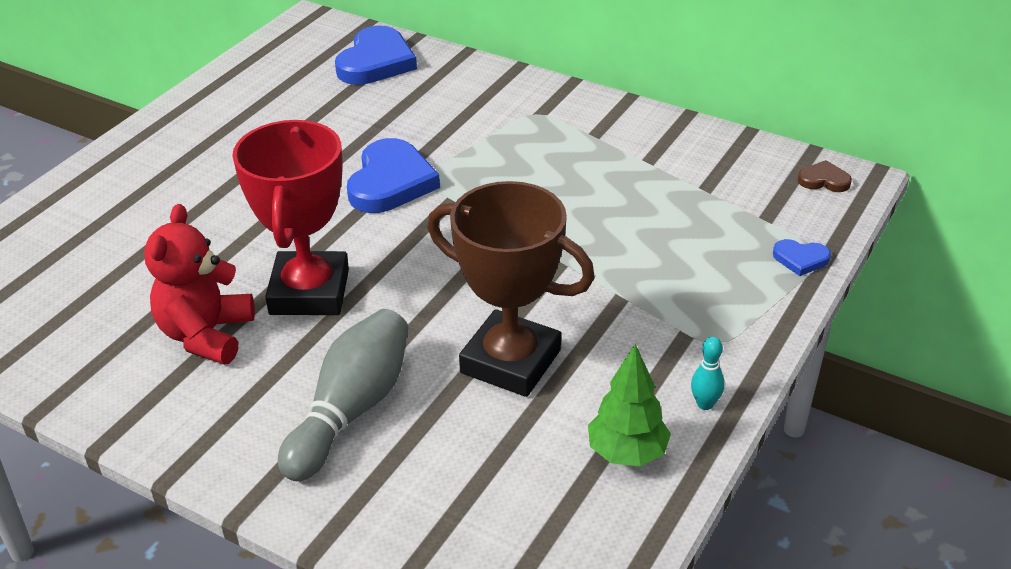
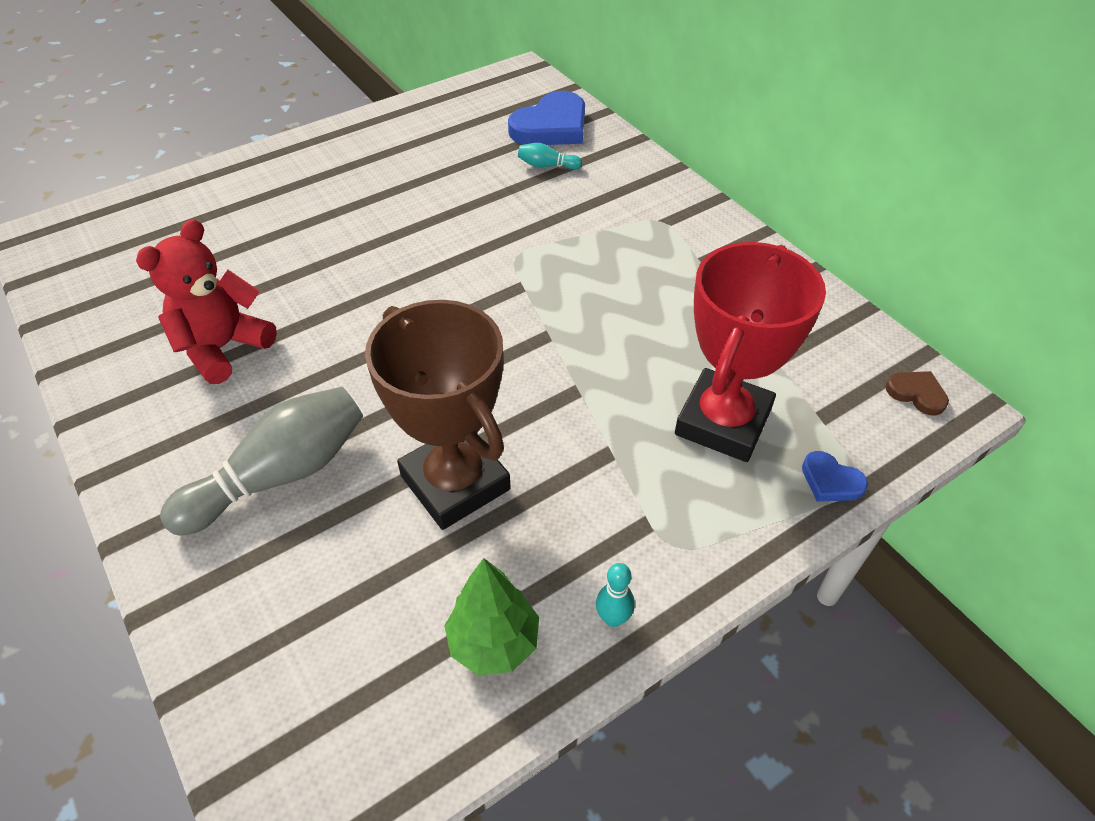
camera: 25 degrees right, 10 degrees up
(309, 292) = (334, 336): red trophy -> red trophy (723, 422)
(391, 182) = (481, 249): blue heart -> none
(398, 96) = (547, 166): none -> turquoise bowling pin

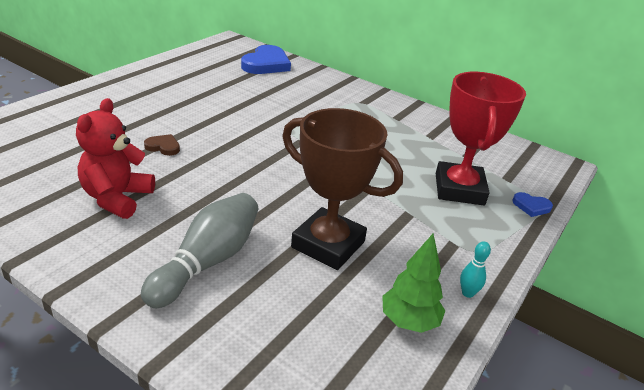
camera: 25 degrees left, 15 degrees down
(547, 166) = (276, 82): turquoise bowling pin -> none
(916, 394) = (543, 162): brown heart -> brown heart (163, 147)

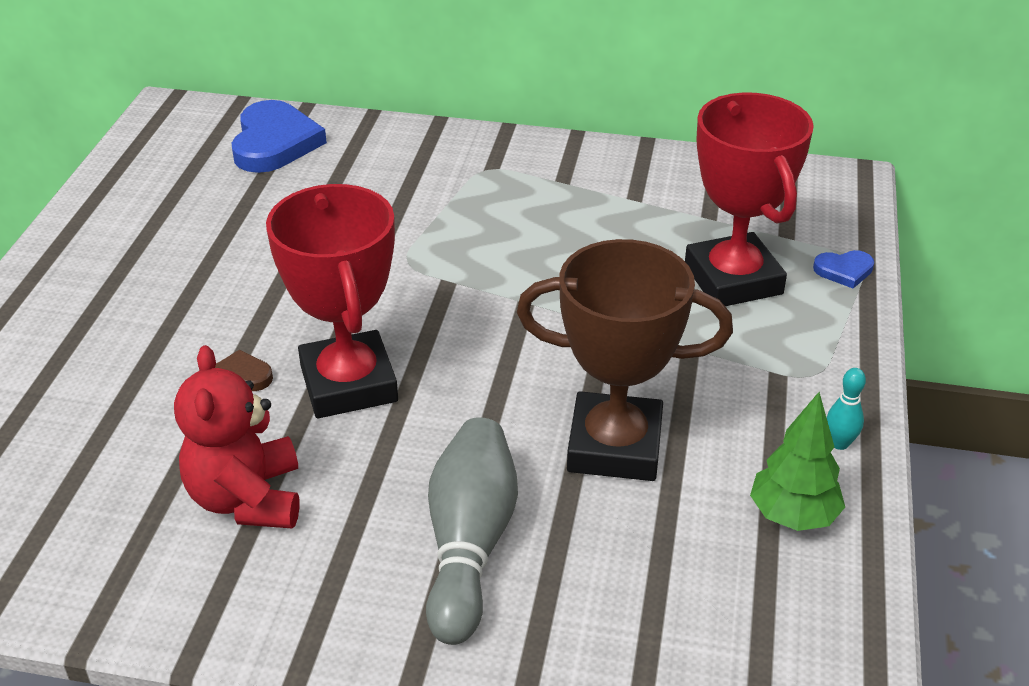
camera: 20 degrees left, 5 degrees up
(212, 167) = (348, 384): none -> red trophy

